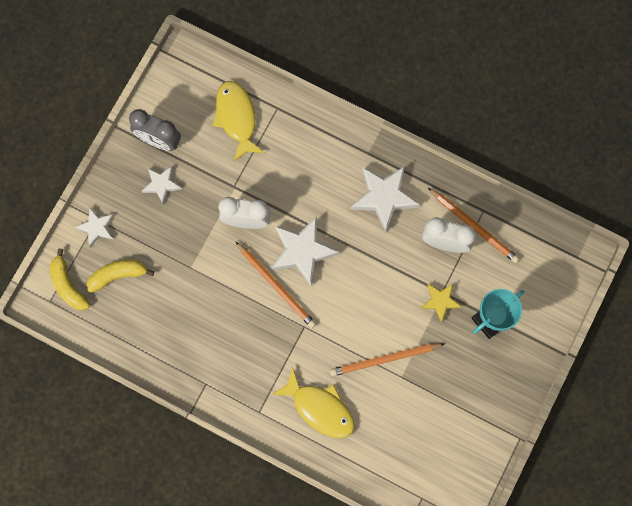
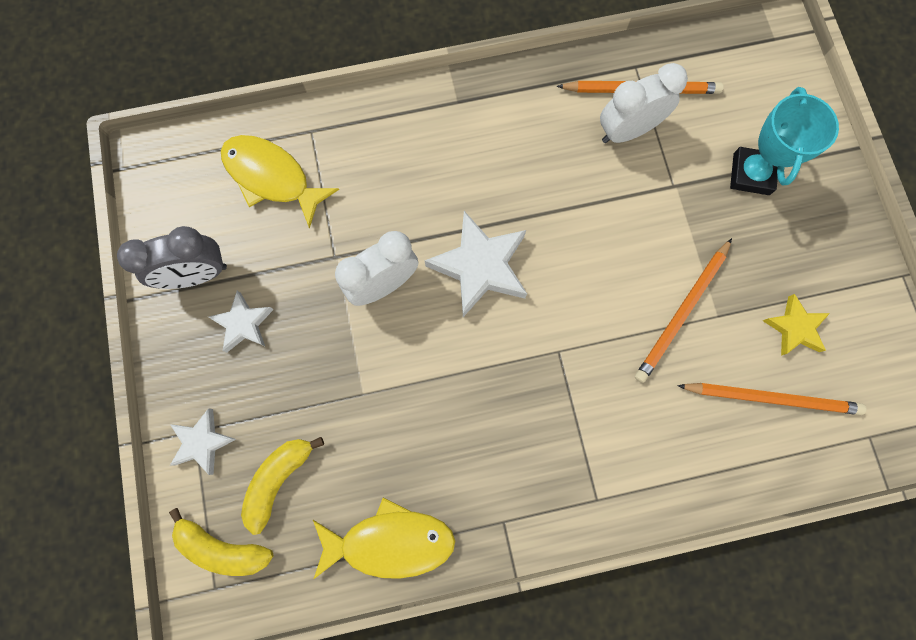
camera: 40 degrees left, 0 degrees up
(276, 286) = (485, 331): orange pencil -> orange pencil (771, 398)
(320, 408) = (662, 432): yellow fish -> yellow fish (390, 541)
(384, 197) = (518, 135): white star -> none
(440, 301) = (681, 197): yellow star -> yellow star (794, 327)

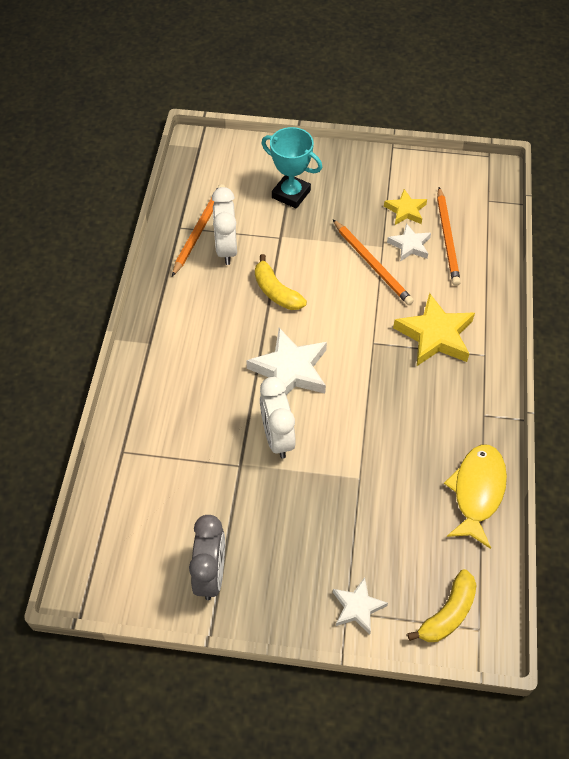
camera: 70 degrees left, 20 degrees down
(243, 324) = (269, 549): white star -> white star (410, 245)
(272, 177) = (149, 492): yellow fish -> none
(279, 479) = (406, 557): yellow banana -> yellow banana (276, 291)
(602, 426) = (435, 335): none -> yellow star
(771, 398) = (447, 238): orange pencil -> orange pencil turned 150 degrees clockwise

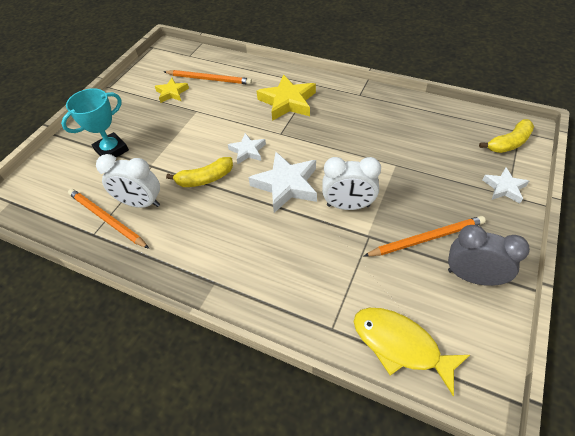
camera: 70 degrees left, 5 degrees down
(372, 264) = (210, 119): orange pencil -> orange pencil (426, 238)
(410, 245) = (204, 97): white star -> white star (247, 151)
(447, 613) = (508, 143): yellow banana -> yellow banana turned 90 degrees clockwise
(477, 491) = (417, 110): yellow fish -> yellow fish (400, 345)

